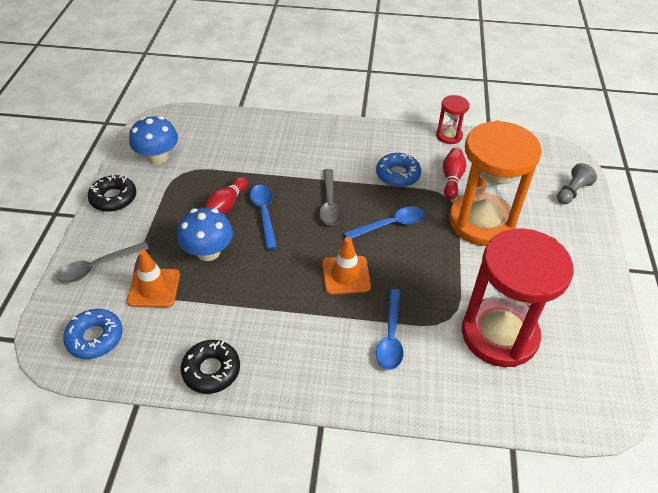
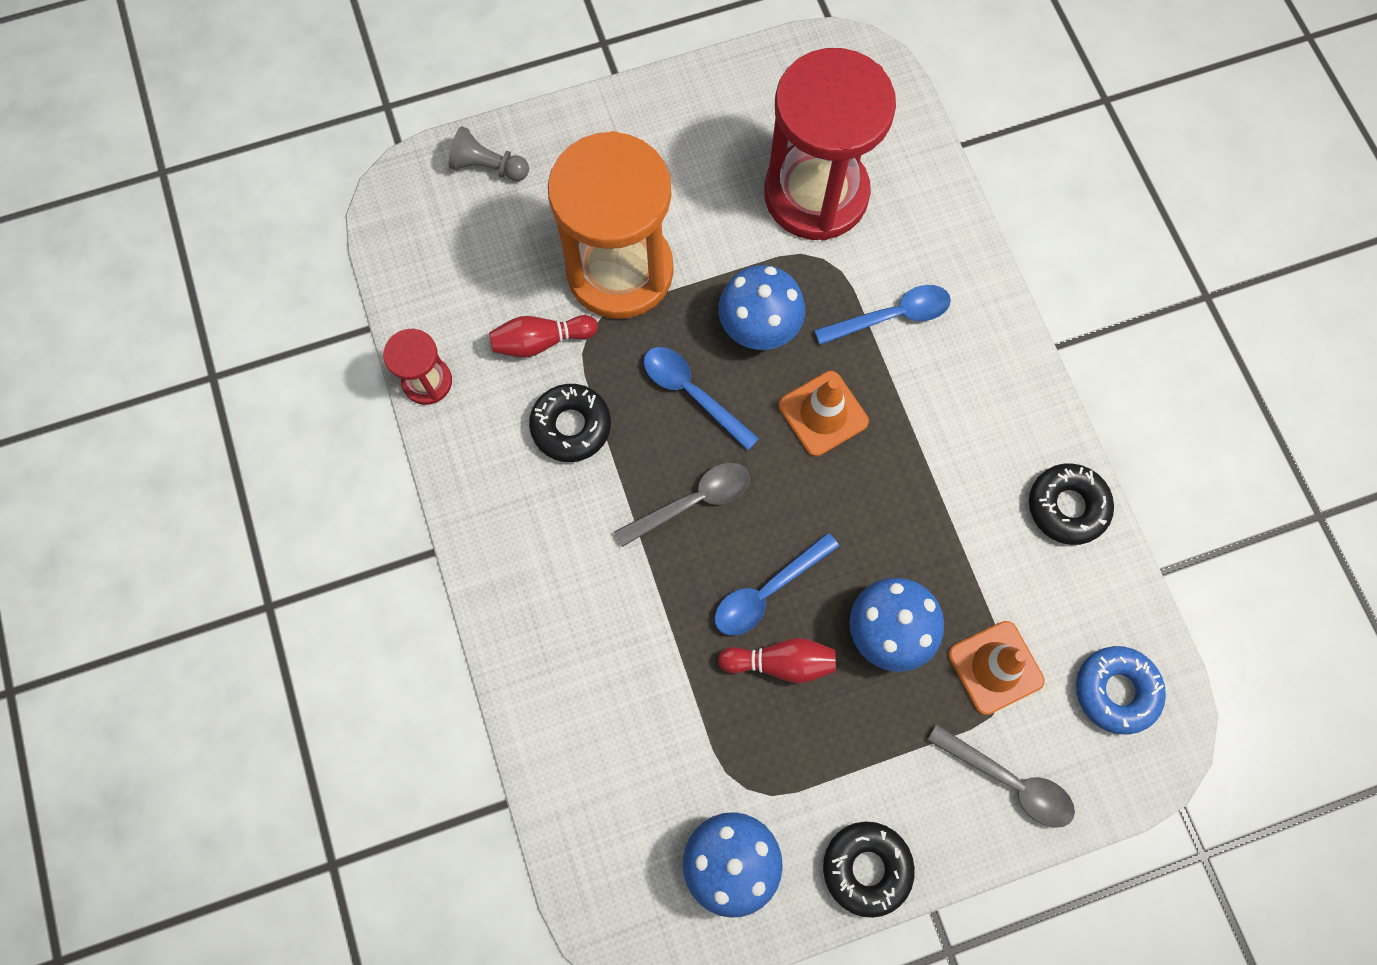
camera: 115 degrees left, 25 degrees up
(398, 175) = (571, 426): blue donut -> black donut
(416, 268) = (759, 326): none -> blue mushroom

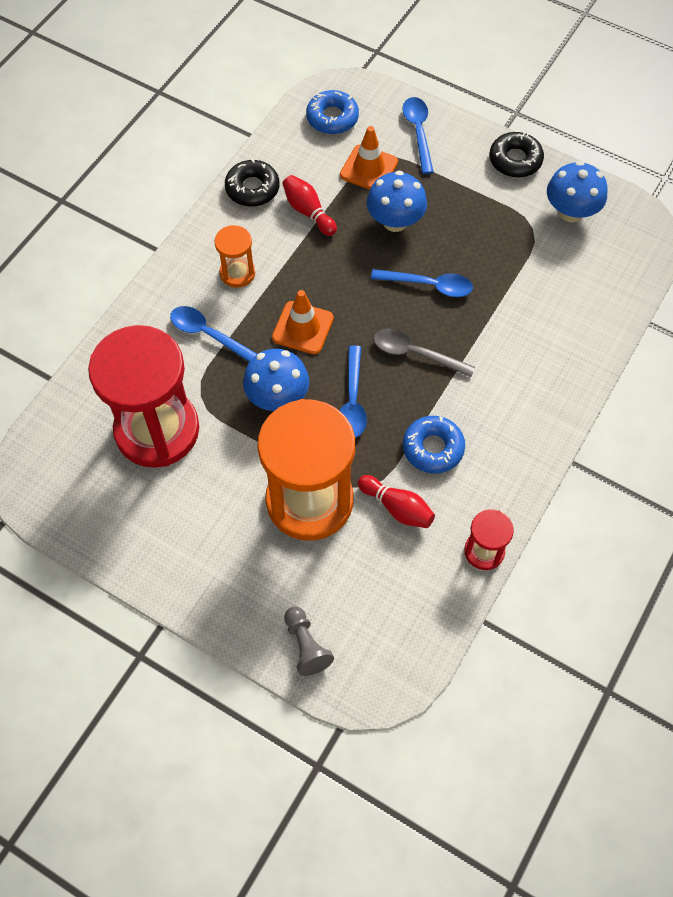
camera: 130 degrees left, 10 degrees down
(571, 426) = (433, 448): black donut -> blue donut
(781, 663) = (458, 255): red bowling pin -> red bowling pin (308, 212)
(952, 401) = (237, 273): none -> orange hourglass
(1009, 781) = (418, 132): grey spoon -> blue spoon

